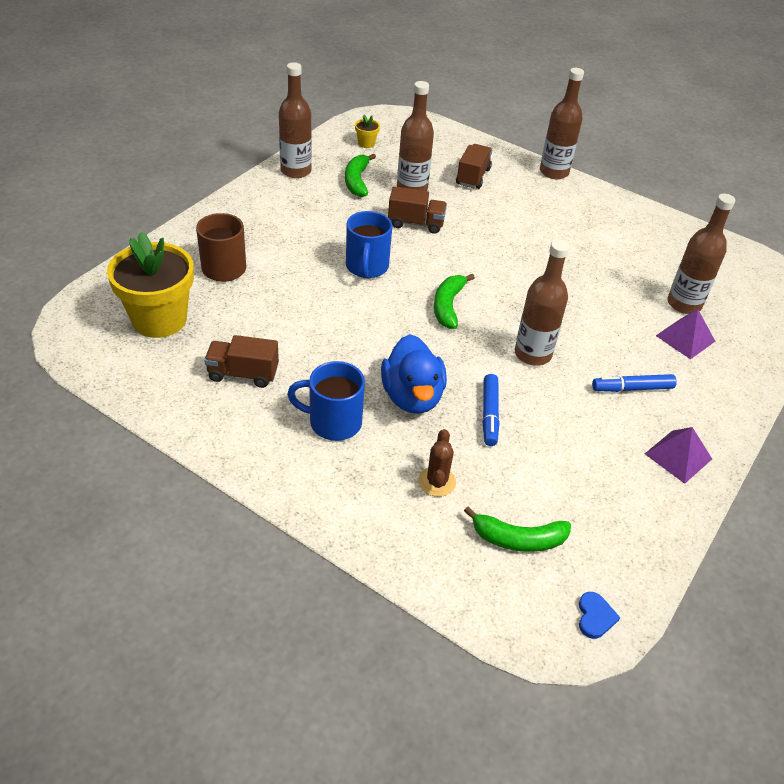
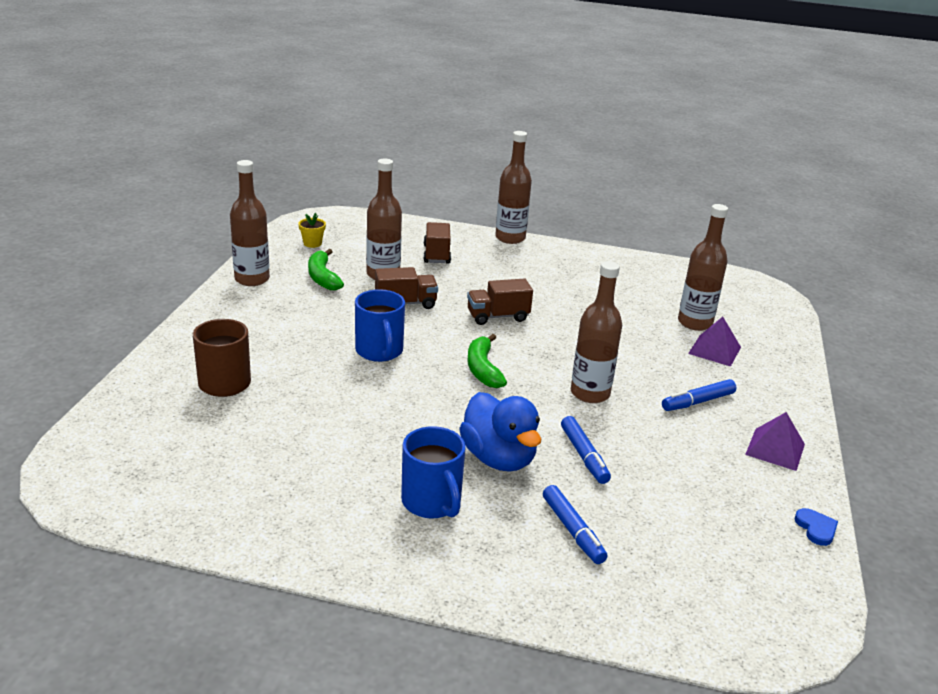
camera: 20 degrees left, 15 degrees down
(159, 319) = (176, 448): yellow flower pot -> none
(243, 374) = (305, 480): brown truck -> brown truck (498, 316)
(333, 422) = (432, 502): blue mug -> blue mug turned 105 degrees counterclockwise
(437, 482) = (572, 531): brown cactus -> blue marker
(518, 539) = (684, 562): green banana -> none
(595, 617) = (800, 611): blue heart -> blue heart (816, 528)

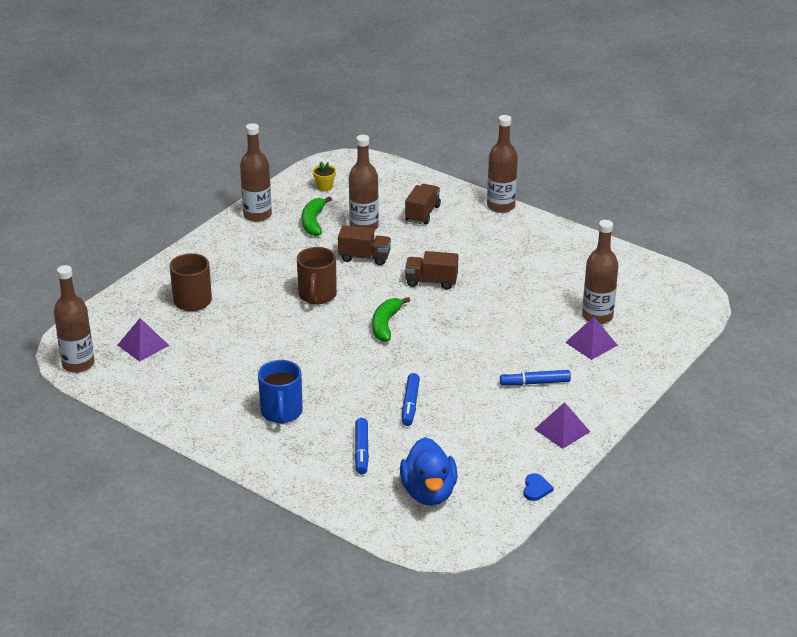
camera: 25 degrees right, 5 degrees up
(184, 451) = (143, 345): none -> purple pyramid
(379, 351) = (317, 295): blue mug -> brown mug
(498, 458) = (347, 393): blue duck -> blue duck (429, 492)
(590, 393) = (454, 359): brown bottle -> brown bottle (78, 364)

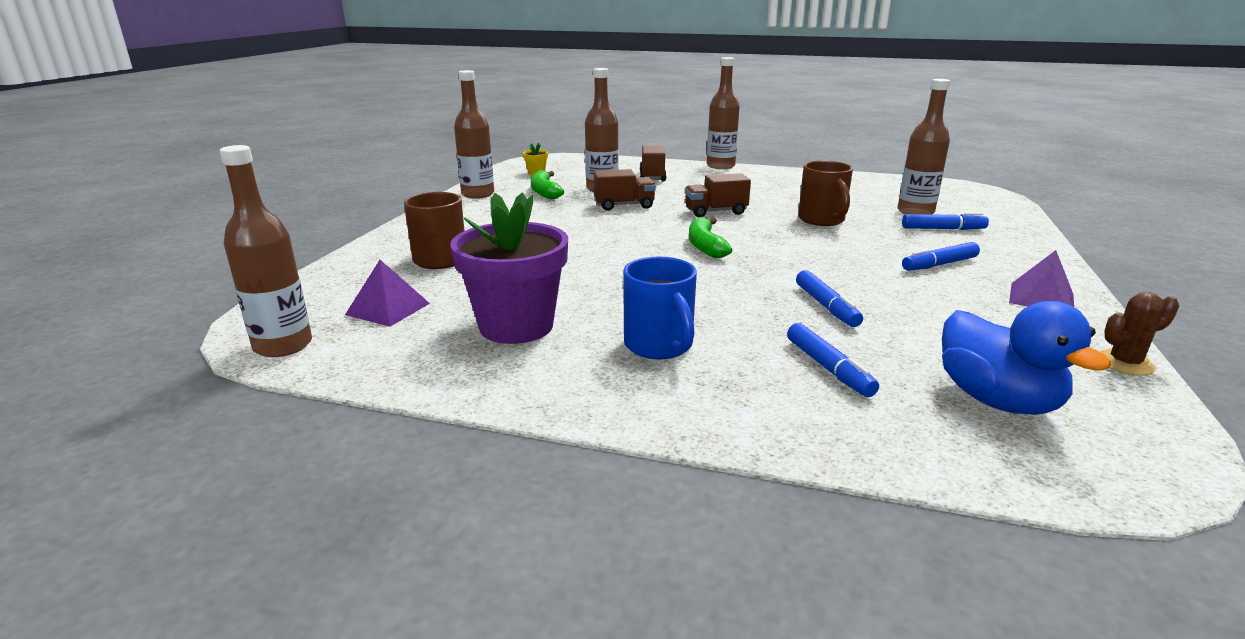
camera: 20 degrees left, 10 degrees down
(210, 378) = (516, 326): none -> purple flower pot
(317, 295) = (599, 236): brown mug -> brown mug (822, 220)
(536, 489) = (1124, 363): blue heart -> brown cactus
(591, 343) = (943, 229): purple pyramid -> blue marker

